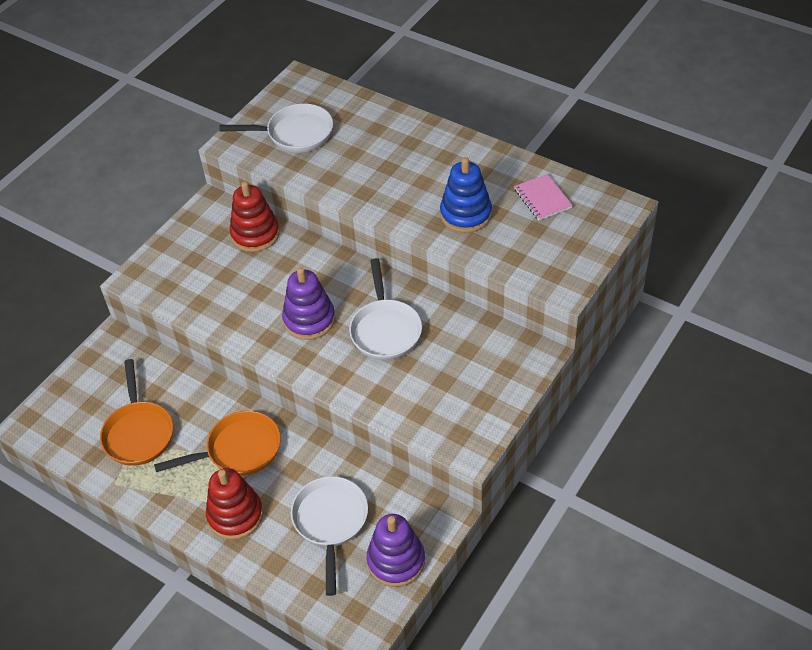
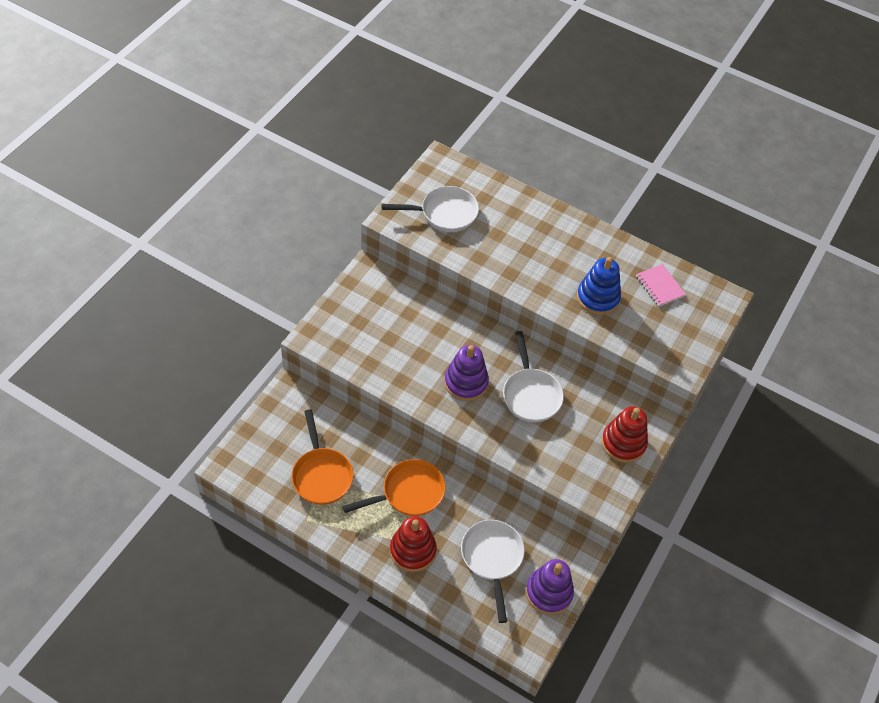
camera: 10 degrees left, 5 degrees up
(255, 234) = (410, 301): red stacking toy -> red stacking toy (623, 443)

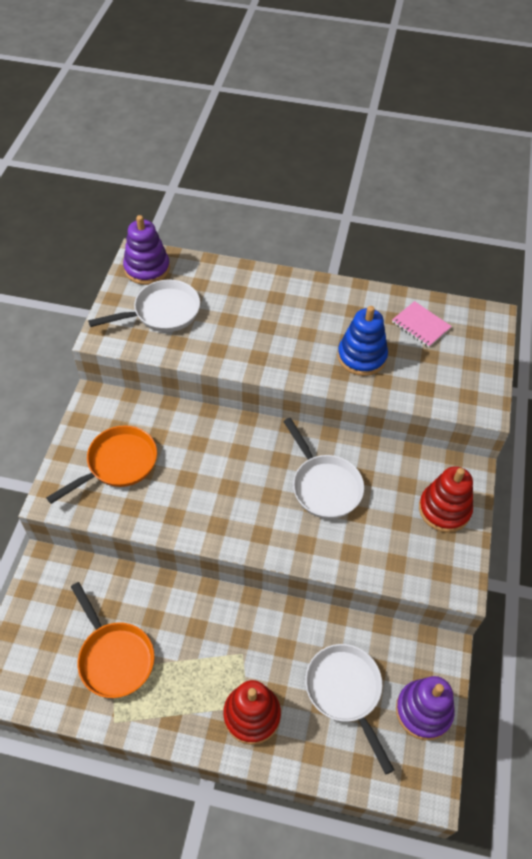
camera: 15 degrees left, 0 degrees up
(409, 493) = (223, 644): orange pan -> orange pan (118, 464)
(466, 383) = (248, 495): purple stacking toy -> purple stacking toy (147, 268)

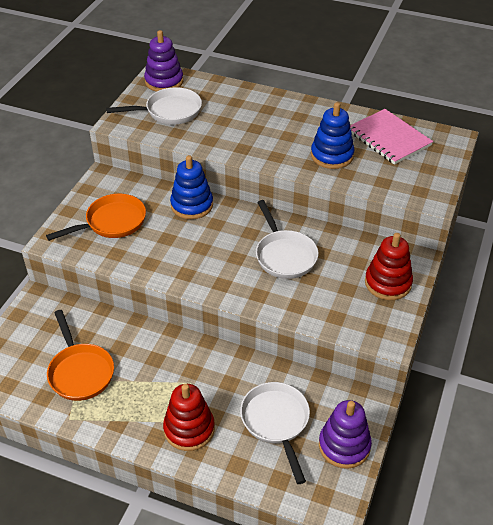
camera: 10 degrees right, 10 degrees down
(206, 428) = (192, 205): none -> blue stacking toy
(421, 325) = (389, 138): pink notebook -> pink notebook, size x1.65

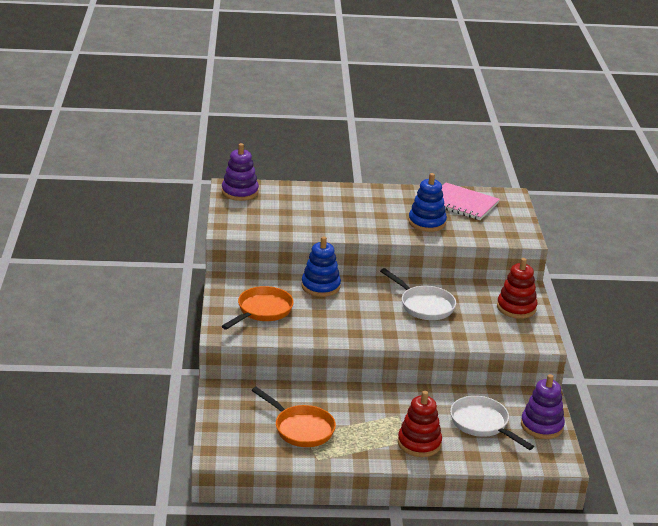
camera: 25 degrees left, 15 degrees down
(169, 111) = (265, 213): white pan -> none

